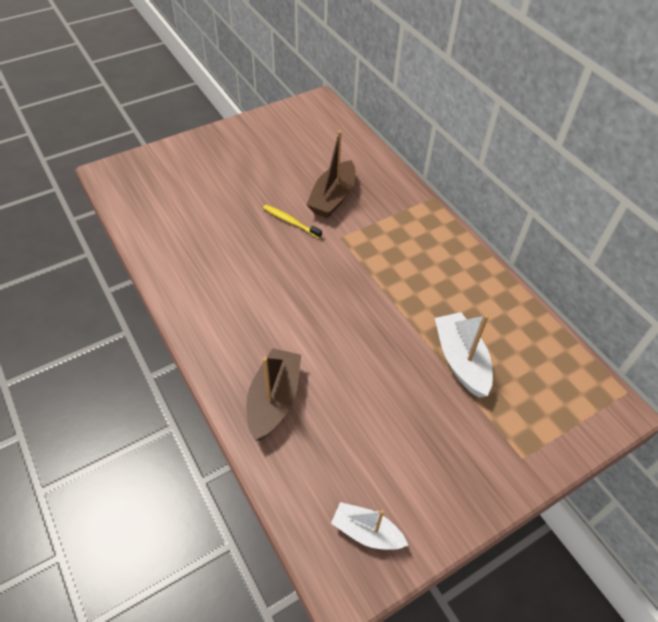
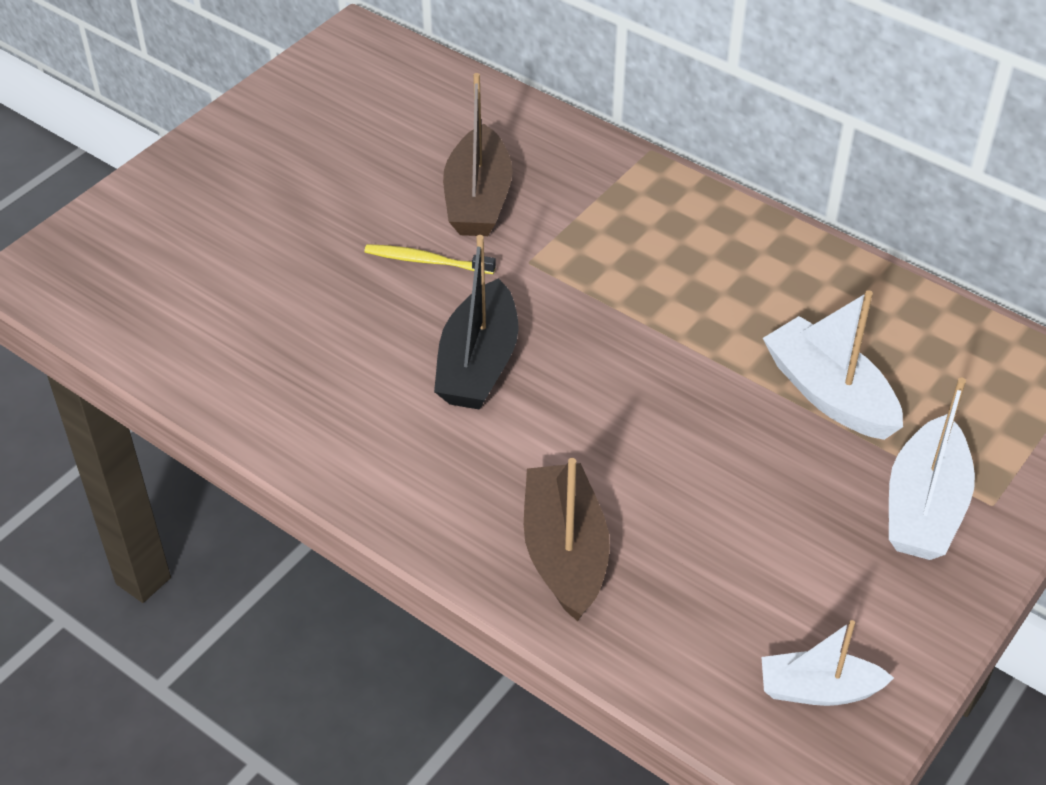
camera: 20 degrees left, 5 degrees down
(286, 282) = (478, 364): none -> black boat
(481, 445) = (924, 507): none -> white boat

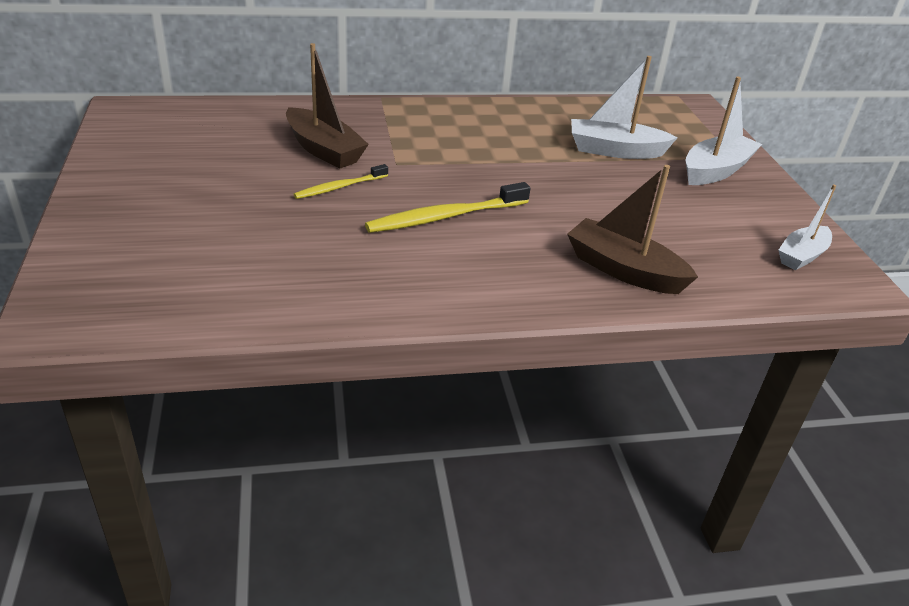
camera: 50 degrees left, 10 degrees down
(478, 364) = (445, 217): black boat -> yellow toothbrush
(924, 507) = (716, 171): white boat -> white boat turned 105 degrees counterclockwise

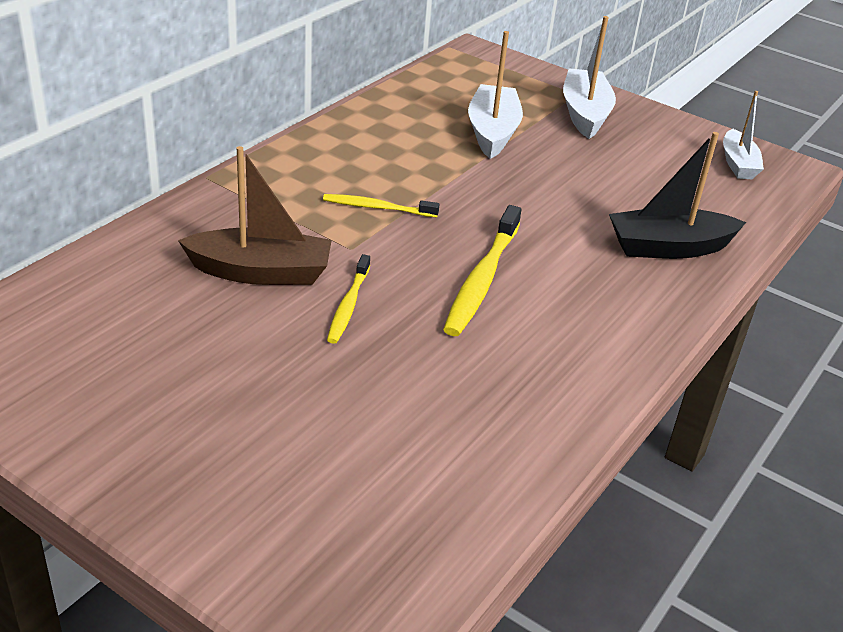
camera: 45 degrees left, 0 degrees up
(452, 153) = (377, 208): none -> yellow toothbrush
(615, 150) = (492, 132): white boat -> white boat turned 135 degrees clockwise
(623, 270) = (668, 247): brown boat -> black boat

